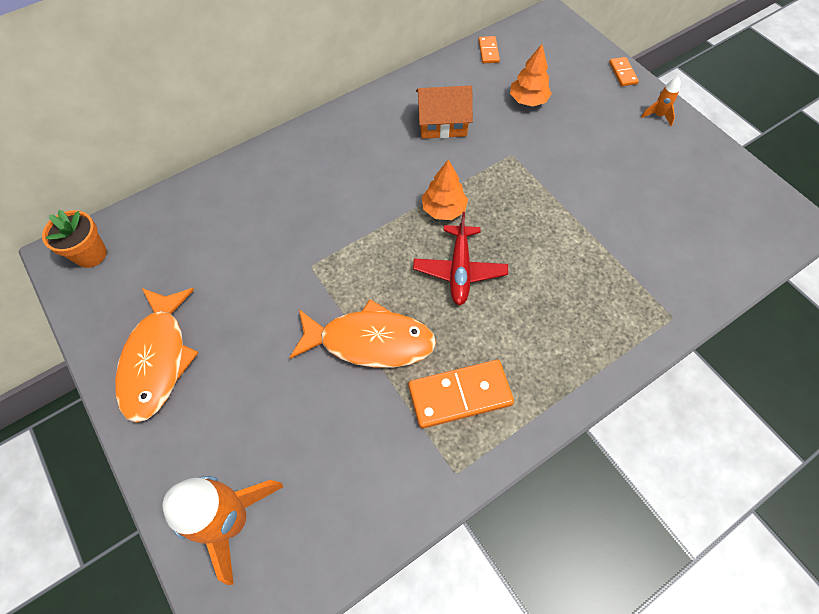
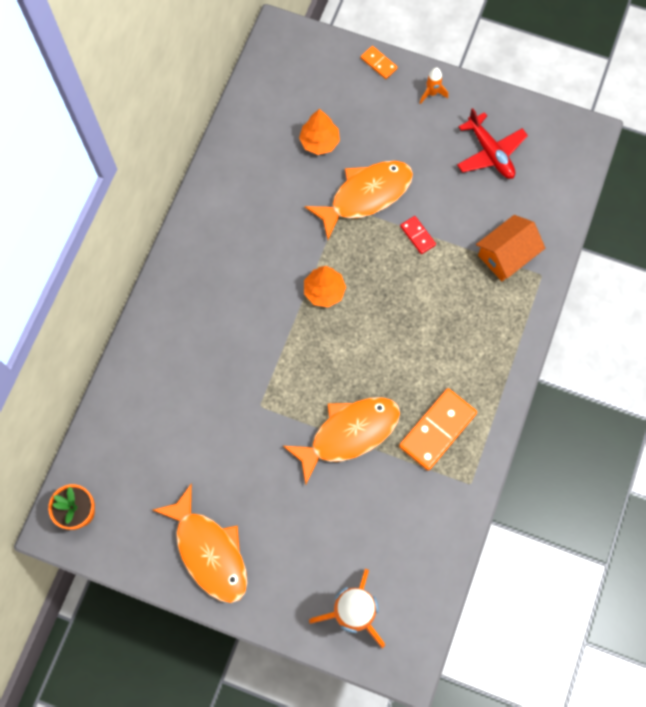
camera: 35 degrees left, 10 degrees up
(442, 124) = (266, 210): orange house -> orange house (506, 255)
(459, 270) = (372, 335): red plane -> red plane (490, 153)
(488, 51) = (251, 108): orange domino -> none
(539, 158) = (366, 195): none -> orange fish
(565, 214) = (417, 236): none -> red domino

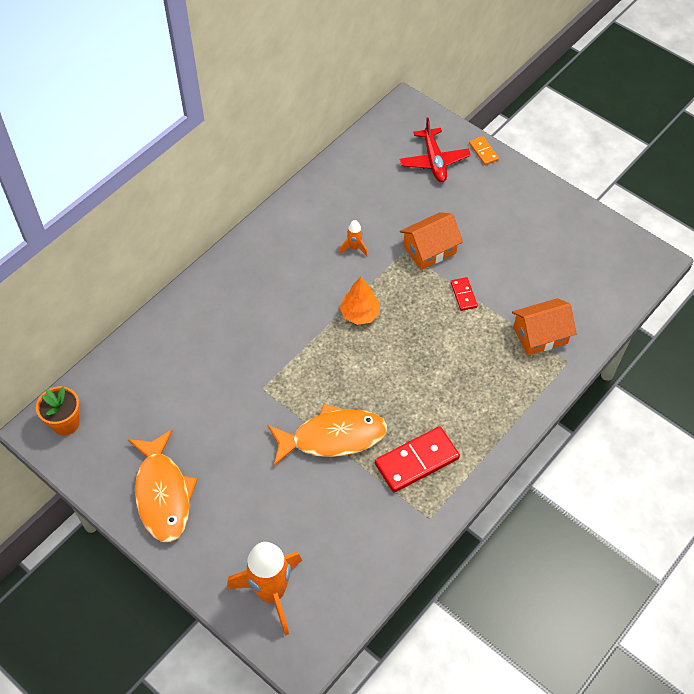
camera: 20 degrees right, 15 degrees down
(319, 142) = (406, 196): orange tree -> none
(366, 195) = (429, 249): orange fish -> orange house
(432, 93) = (522, 187): orange rocket -> orange rocket (354, 248)
(437, 430) = (416, 461): orange domino -> red domino
(490, 153) = (557, 248): red plane -> red plane (434, 161)

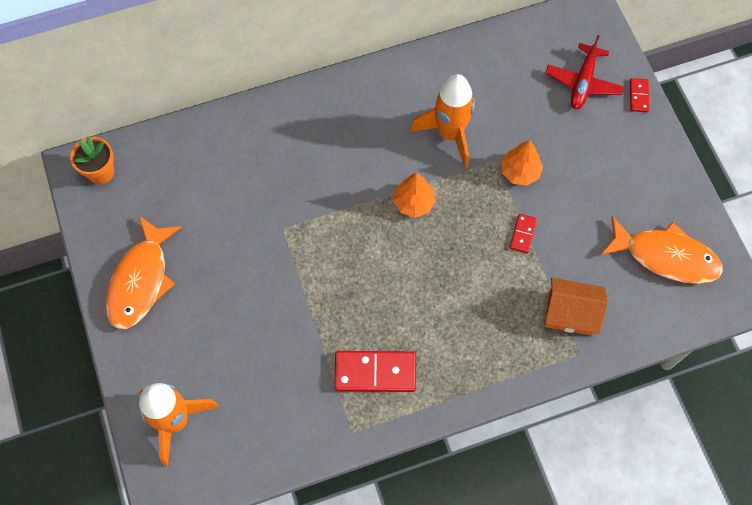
camera: 30 degrees right, 10 degrees up
(333, 437) = (315, 309): orange fish -> orange fish (665, 256)
(354, 248) = (450, 134): orange rocket -> orange rocket, size x2.31
(429, 249) = (520, 172): orange house -> orange tree
(483, 152) = (638, 96): orange domino -> red domino

